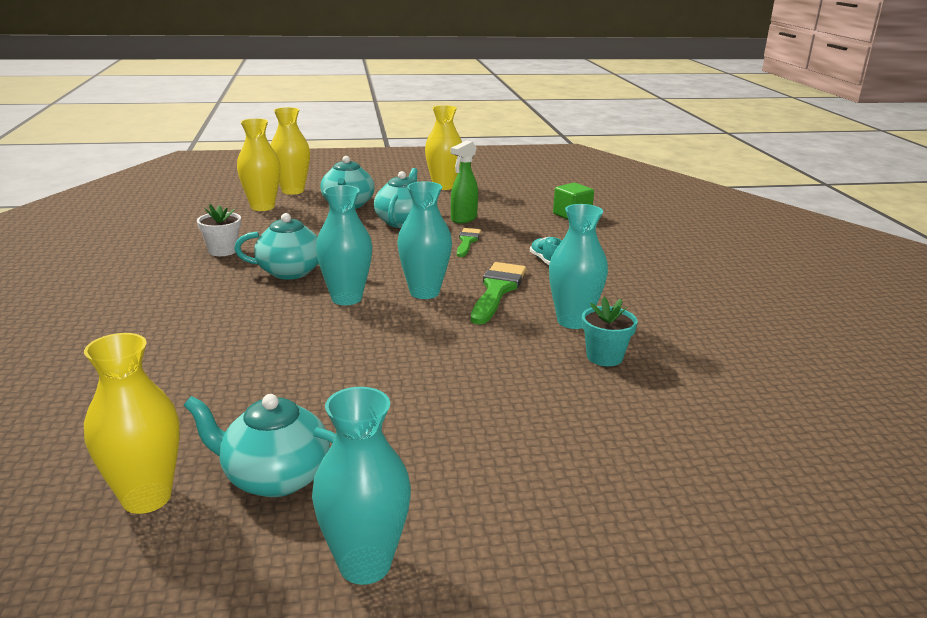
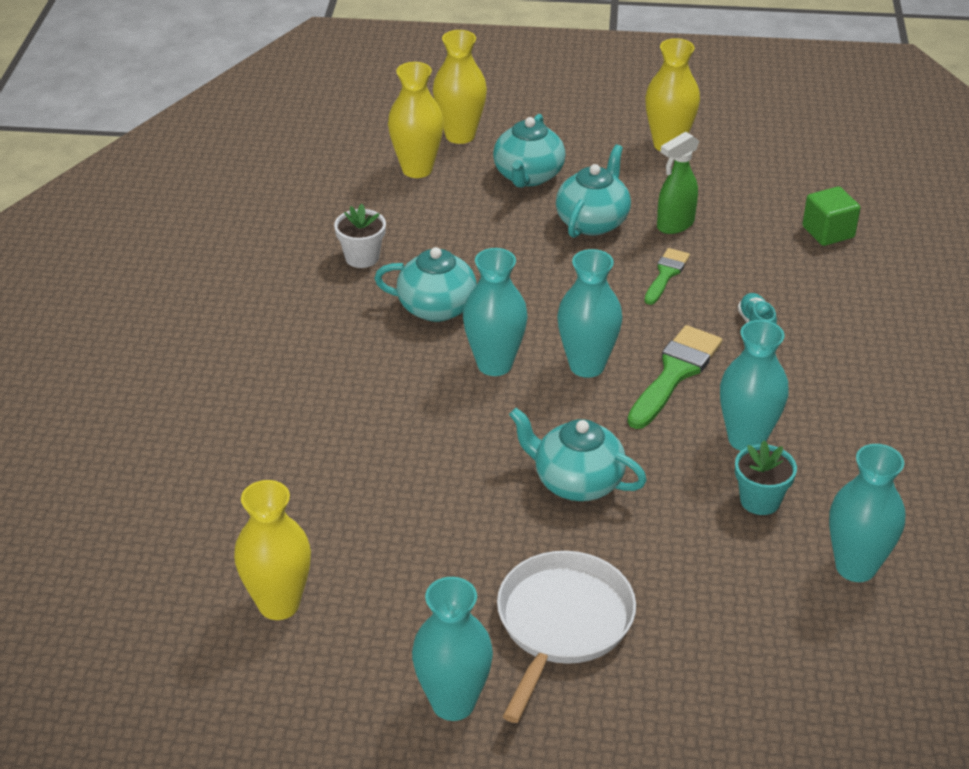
camera: 15 degrees right, 15 degrees up
(275, 477) = (389, 601): turquoise teapot -> turquoise teapot (576, 482)
(464, 470) = (562, 623): none -> white pan
(710, 391) = (855, 567): none -> turquoise vase

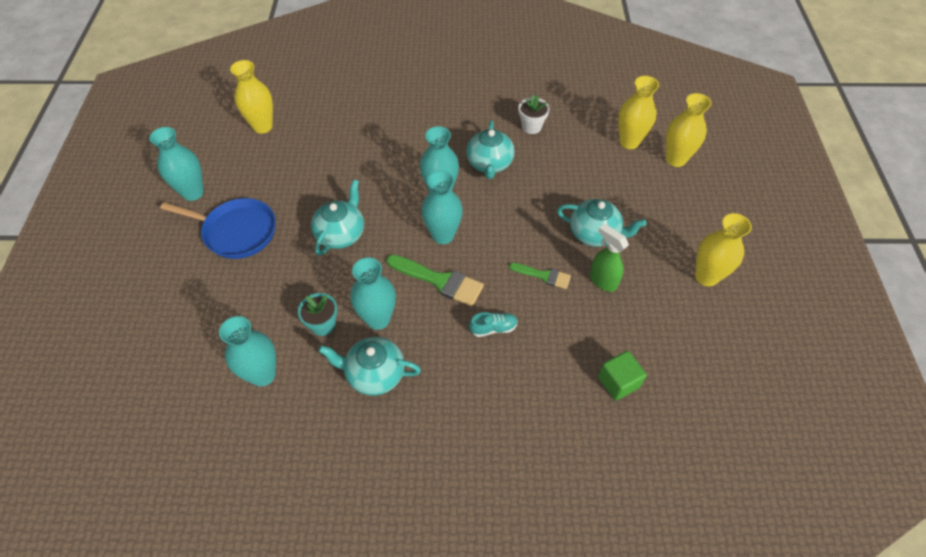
camera: 85 degrees right, 15 degrees up
(528, 176) = (638, 197): turquoise teapot -> turquoise teapot (374, 374)
(562, 623) = (236, 231): white pan -> blue pan

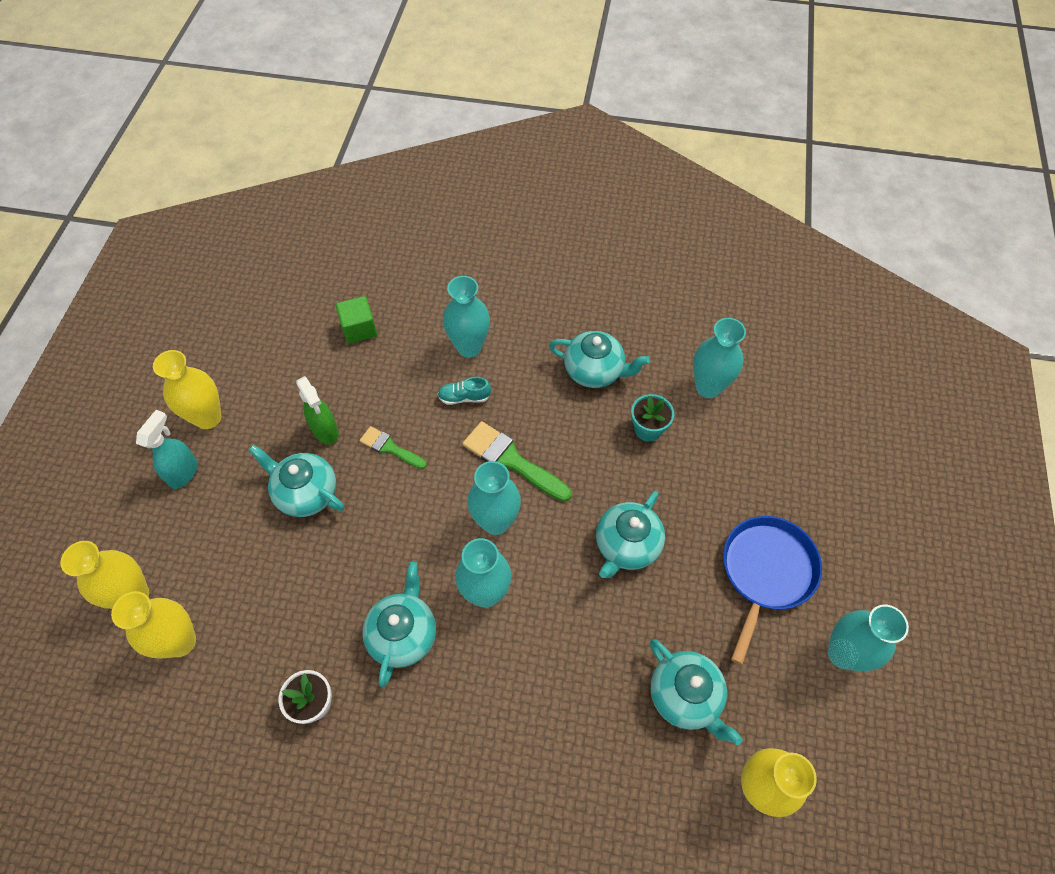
camera: 170 degrees left, 5 degrees up
(236, 231) = (766, 572): blue pan -> blue pan turned 90 degrees clockwise
(302, 158) = (685, 696): none -> turquoise teapot
(378, 319) = (587, 426): turquoise vase -> turquoise vase (469, 347)
(696, 234) = (184, 472): none -> turquoise spray bottle

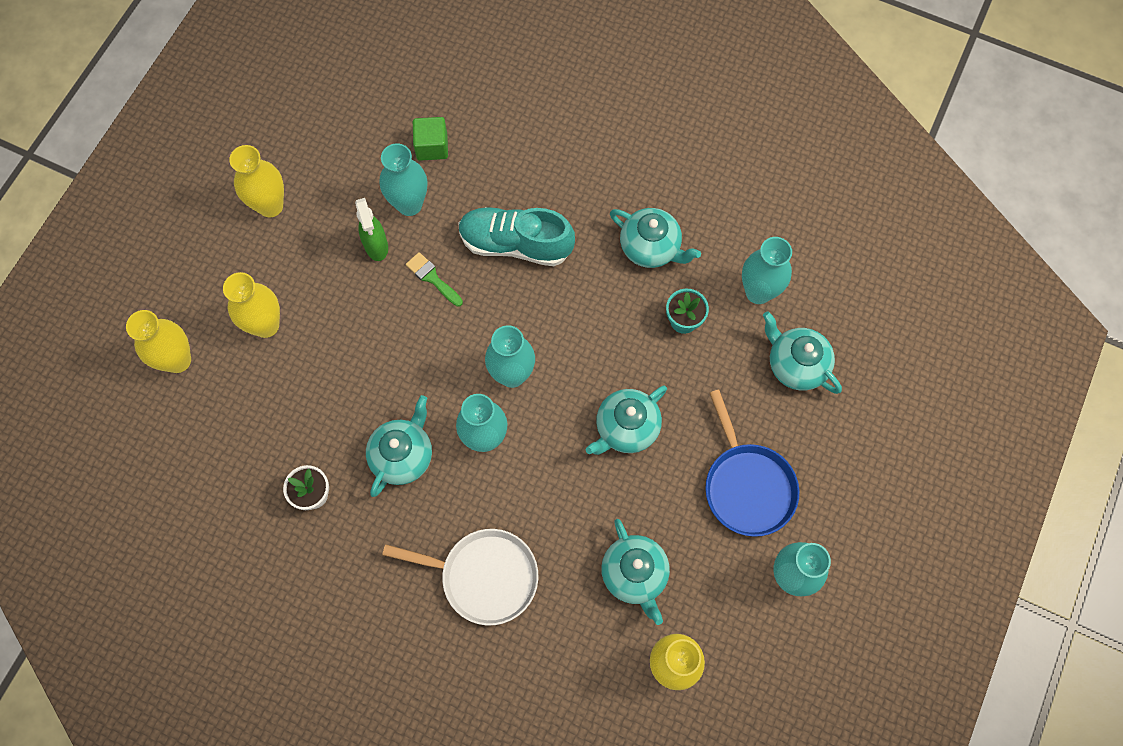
camera: 15 degrees right, 10 degrees up
(180, 642) = (211, 412): yellow vase -> yellow vase (266, 325)
(184, 472) = (239, 255): turquoise spray bottle -> none
(306, 493) = (345, 303): turquoise teapot -> turquoise teapot (796, 364)
(464, 397) = (515, 244): turquoise shoe -> turquoise shoe, size x2.22
(469, 347) = (534, 192): turquoise vase -> turquoise vase (409, 204)
(511, 460) = (543, 319): green brush -> none
(526, 744) = (484, 576): none -> white pan
(766, 572) = (747, 486): blue pan -> blue pan turned 120 degrees clockwise

